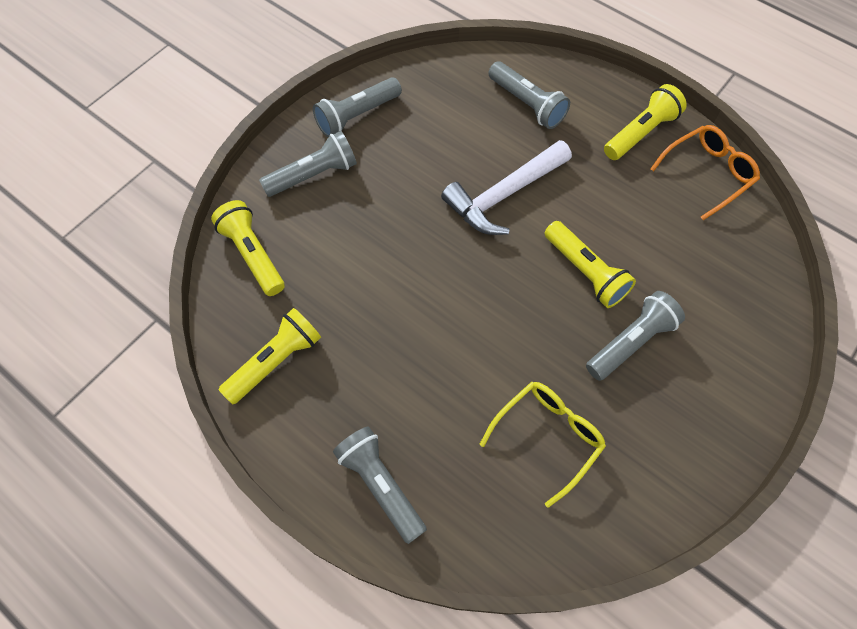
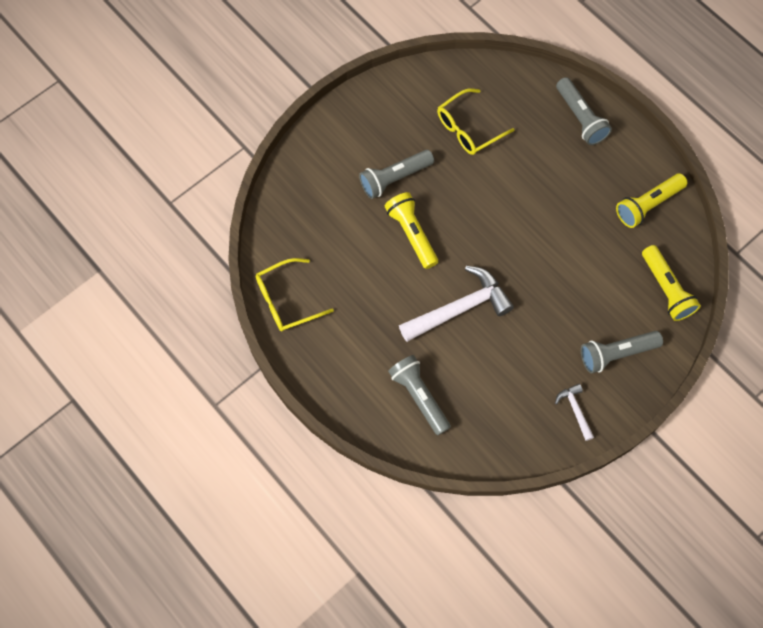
camera: 170 degrees left, 5 degrees up
(357, 115) = (575, 410): grey flashlight -> white hammer
(641, 133) = (327, 349): yellow flashlight -> none
(707, 174) = (286, 300): orange glasses -> yellow glasses

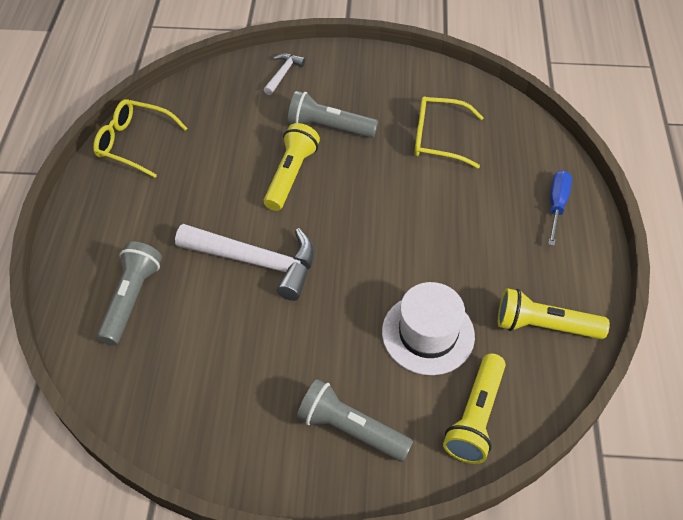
camera: 45 degrees right, 15 degrees down
(575, 410) = (247, 441): white hammer -> white hammer (283, 74)
(580, 118) = (556, 205): grey flashlight -> blue screwdriver
(597, 264) = (428, 334): none -> white hat

